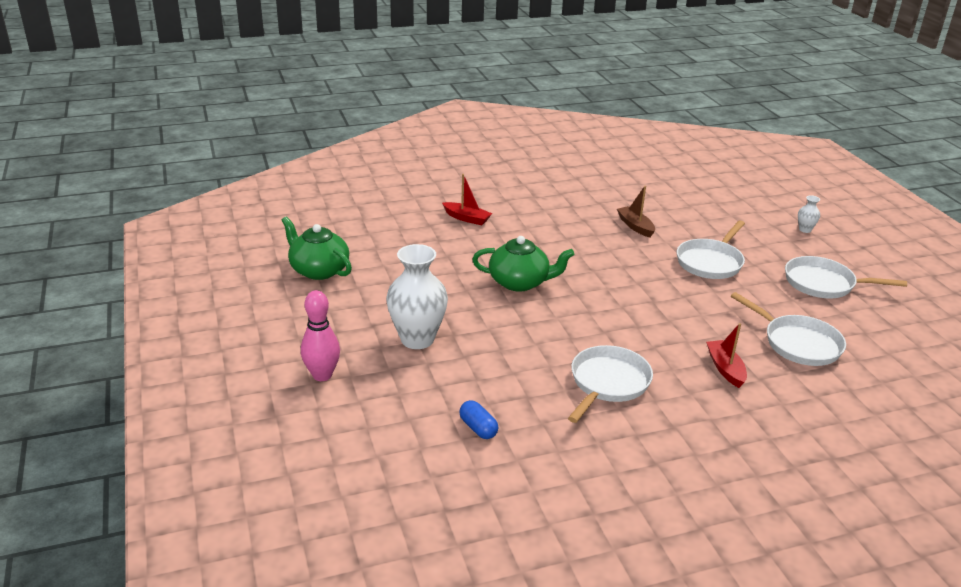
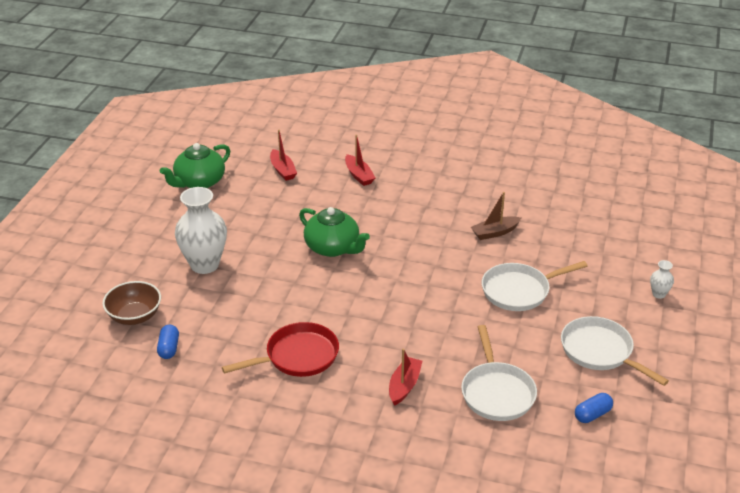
camera: 35 degrees right, 5 degrees up
(318, 270) = (199, 182): green teapot -> green teapot turned 120 degrees counterclockwise
(322, 375) = (114, 266): pink bowling pin -> none
(391, 235) = (283, 170): none -> red boat
(404, 413) = (134, 316): none -> brown bowl
(607, 383) = (297, 356): white pan -> red pan
(635, 226) = (495, 232): brown boat -> brown boat turned 120 degrees counterclockwise
(881, 330) = (592, 414): none -> blue capsule

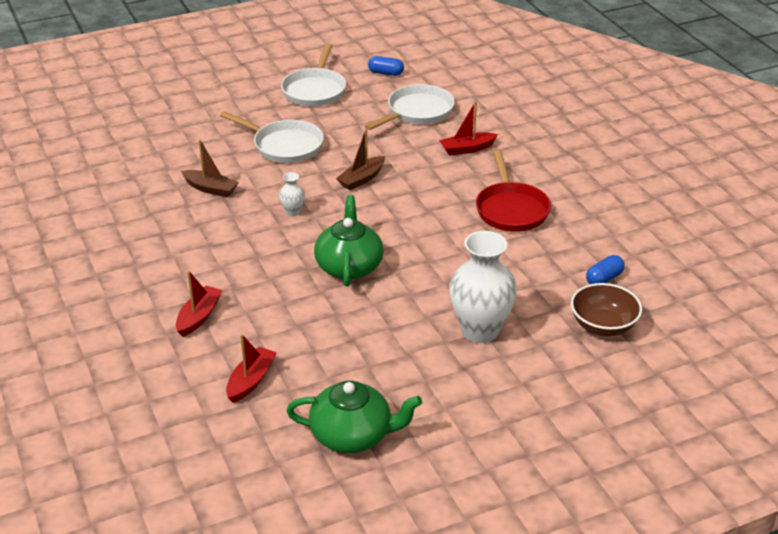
camera: 130 degrees left, 0 degrees up
(297, 356) = (511, 209): red pan -> red pan turned 120 degrees counterclockwise
(427, 305) = (361, 179): none -> brown boat
(659, 294) = (210, 89): white vase -> white vase (293, 212)

